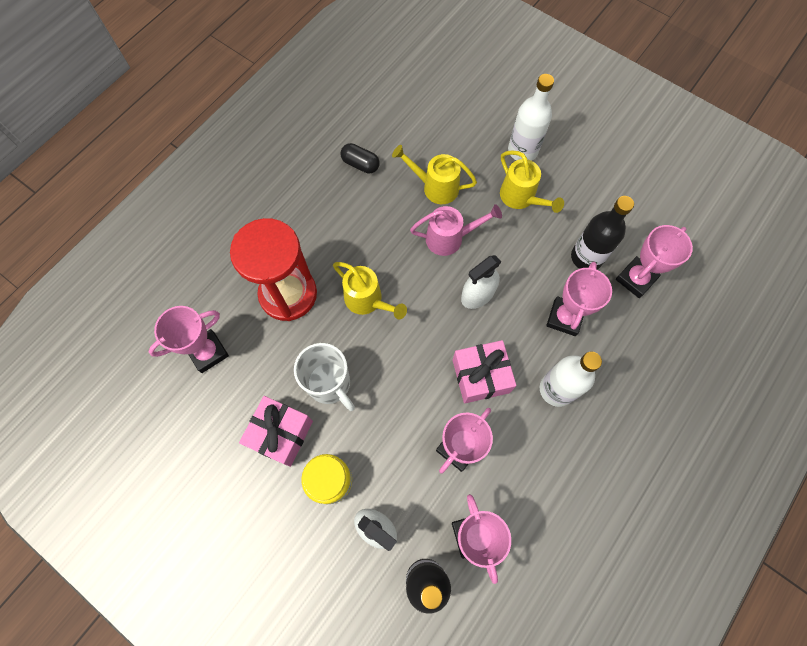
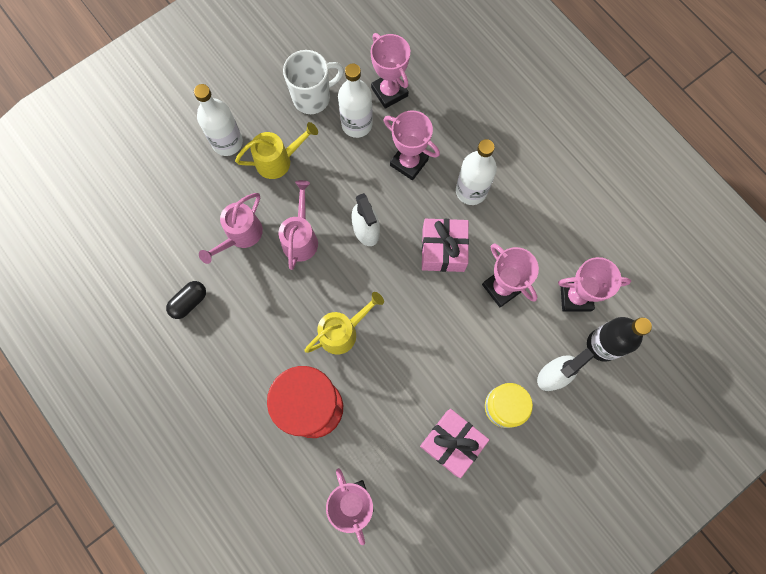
camera: 75 degrees left, 5 degrees up
(330, 384) = (416, 387): white mug -> white mug (313, 97)
(435, 187) = (240, 236): yellow watering can -> pink watering can
(586, 257) = (357, 124): black bottle -> white bottle

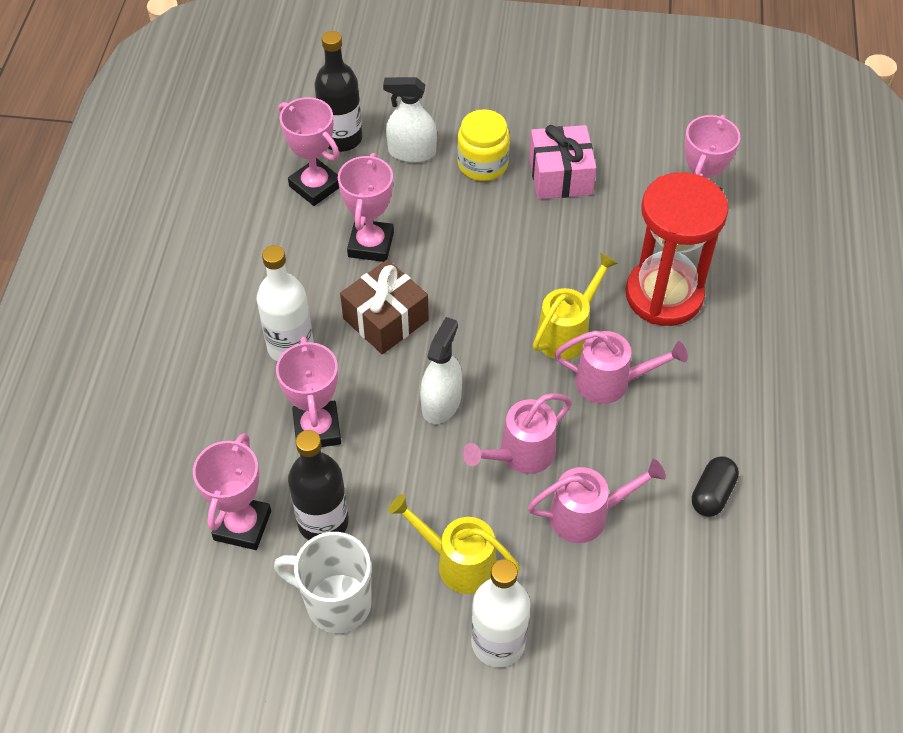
camera: 135 degrees left, 20 degrees down
(189, 302) = (712, 494): black capsule -> black capsule turned 60 degrees counterclockwise
(293, 321) = (611, 382): none -> pink watering can
(343, 331) = (568, 332): yellow watering can -> yellow watering can turned 120 degrees clockwise
(357, 124) = (323, 522): white bottle -> black bottle
(443, 250) = (385, 319): pink gift -> brown gift

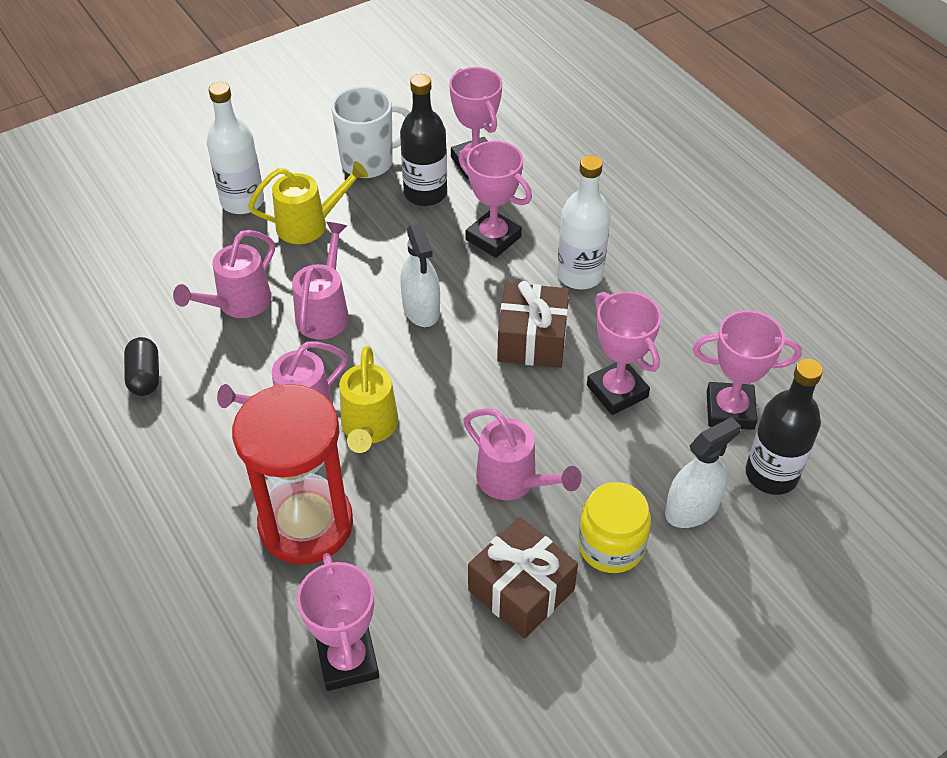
camera: 140 degrees right, 5 degrees down
(502, 234) = (514, 481): none -> pink watering can
(560, 176) = (521, 590): pink gift -> brown gift

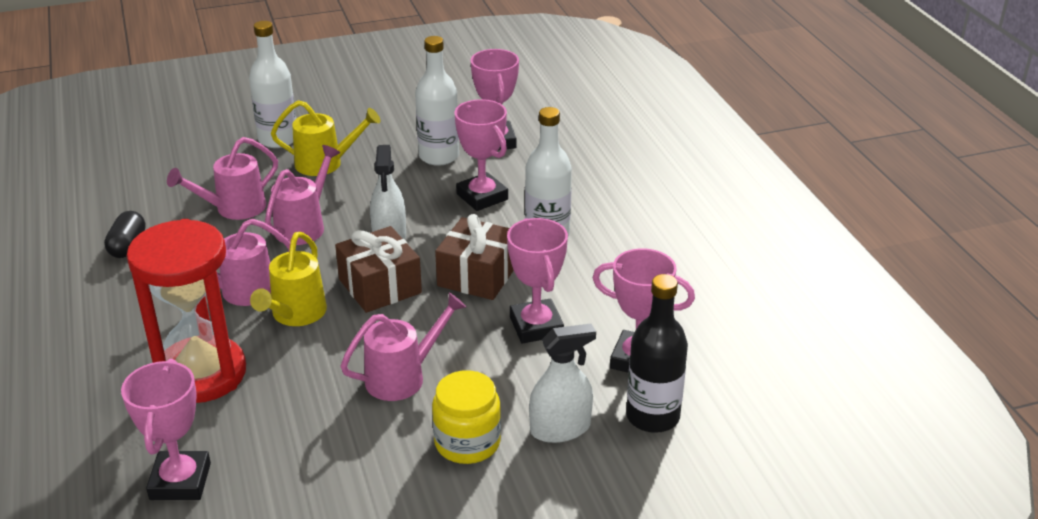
camera: 15 degrees right, 15 degrees down
(369, 162) = (401, 128): white mug -> none
(425, 193) = (439, 156): black bottle -> white bottle
(514, 481) = (403, 377): pink watering can -> pink watering can turned 90 degrees counterclockwise
(521, 590) = (365, 460): brown gift -> brown gift (380, 286)

